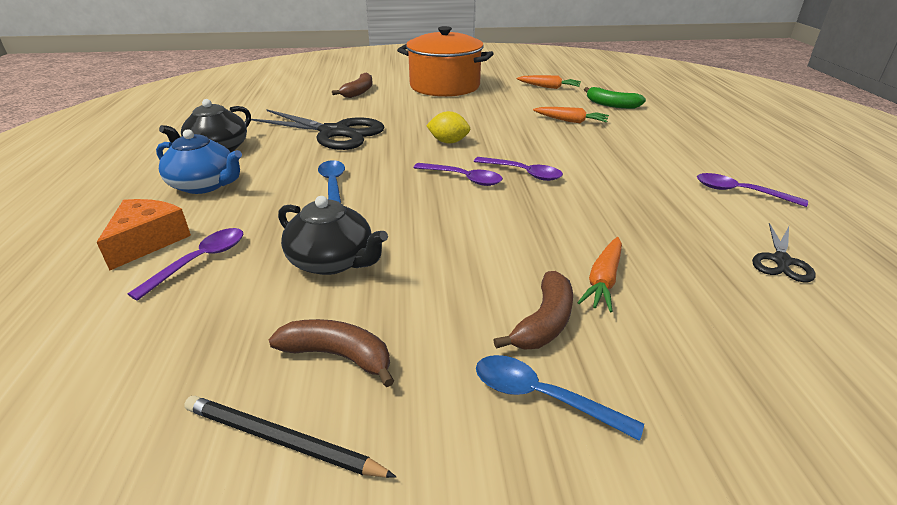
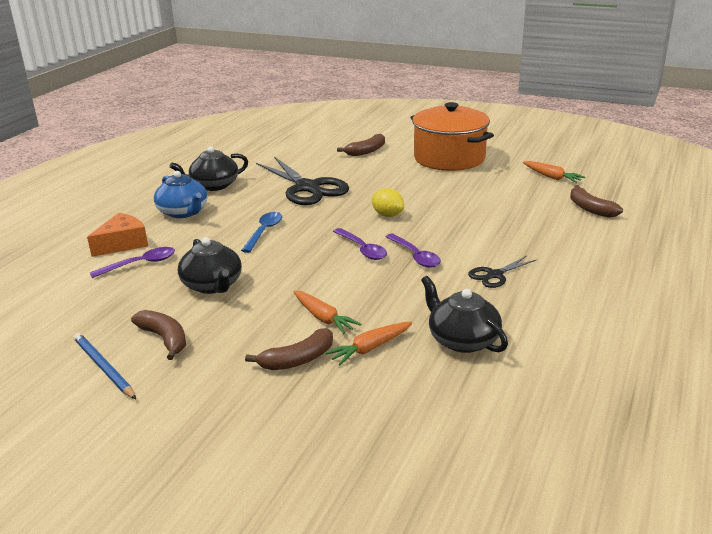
camera: 30 degrees right, 5 degrees down
(281, 440) = (103, 368): black pencil -> blue pencil
(542, 397) = (248, 395): blue spoon -> none
(570, 121) = (523, 218): orange carrot -> orange carrot (323, 318)
(611, 105) = (590, 209): green banana -> brown banana
(674, 242) = (462, 340): none -> black teapot
(740, 192) = (586, 319): purple spoon -> none
(781, 261) = (530, 378): black scissors -> black scissors (495, 275)

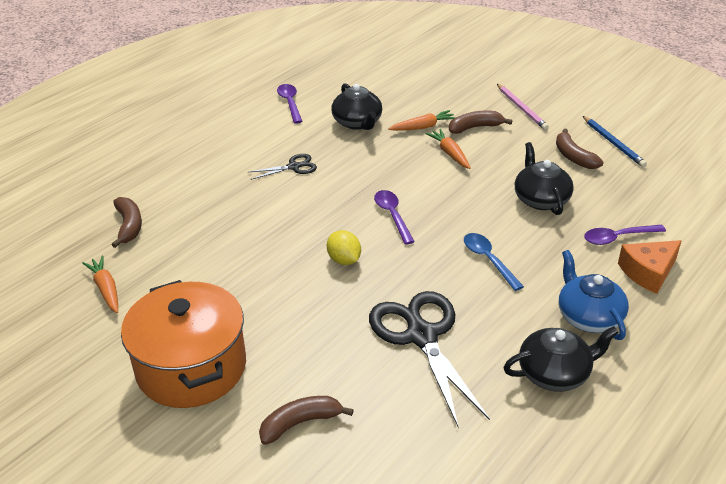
camera: 165 degrees left, 10 degrees up
(230, 406) = (521, 108): none -> pink pencil
(264, 232) = (488, 260): blue spoon -> blue spoon turned 120 degrees clockwise
(415, 256) = (347, 198): purple spoon -> purple spoon (290, 103)

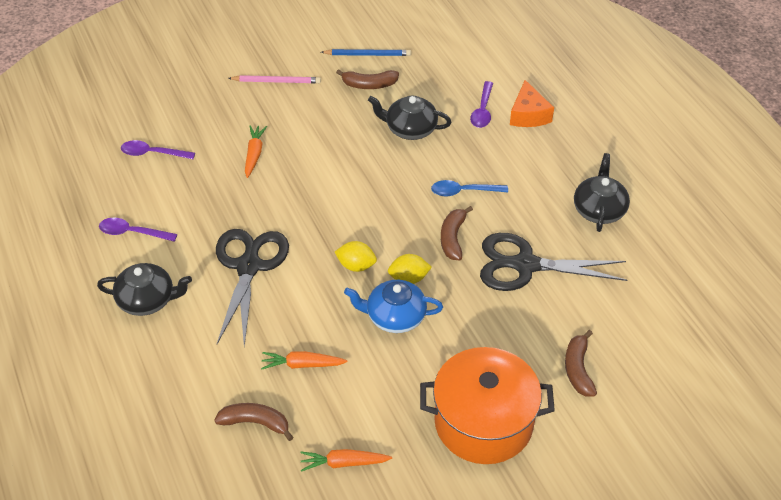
camera: 65 degrees left, 10 degrees up
(293, 167) = (249, 267): black scissors -> black scissors, size x2.06
(337, 223) = (356, 266): none -> yellow lemon
(357, 122) = (210, 195): black teapot -> black teapot (147, 300)
(392, 216) = (370, 226): purple spoon -> purple spoon (153, 153)
(450, 153) = (308, 154): orange carrot -> orange carrot (302, 364)
(475, 127) = (282, 122): brown banana -> brown banana (452, 238)
(588, 317) = (555, 167): blue teapot -> blue teapot (395, 317)

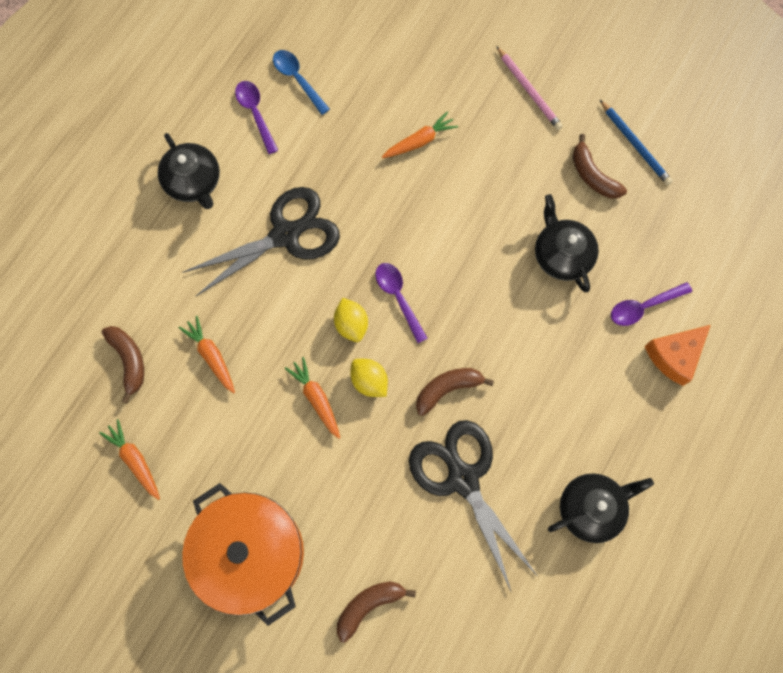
camera: 55 degrees right, 25 degrees up
(153, 153) = (356, 58): purple spoon -> purple spoon (398, 298)
(395, 317) = (316, 398): blue teapot -> orange carrot
(463, 191) = (516, 360): blue spoon -> blue spoon (298, 80)

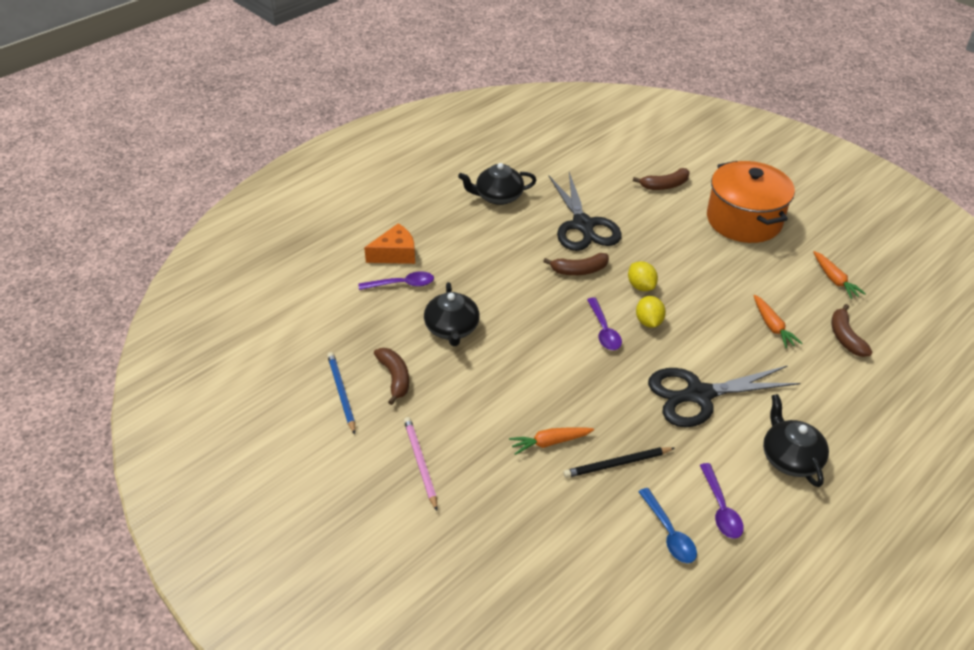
camera: 165 degrees left, 30 degrees down
(316, 398) = (686, 285): orange carrot -> none
(353, 134) = (617, 464): none -> black pencil

